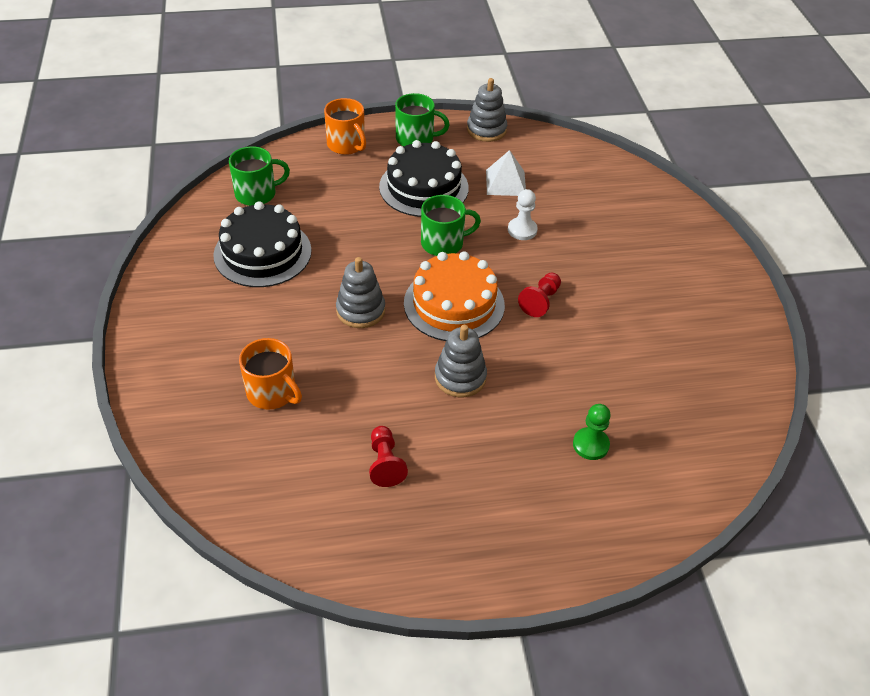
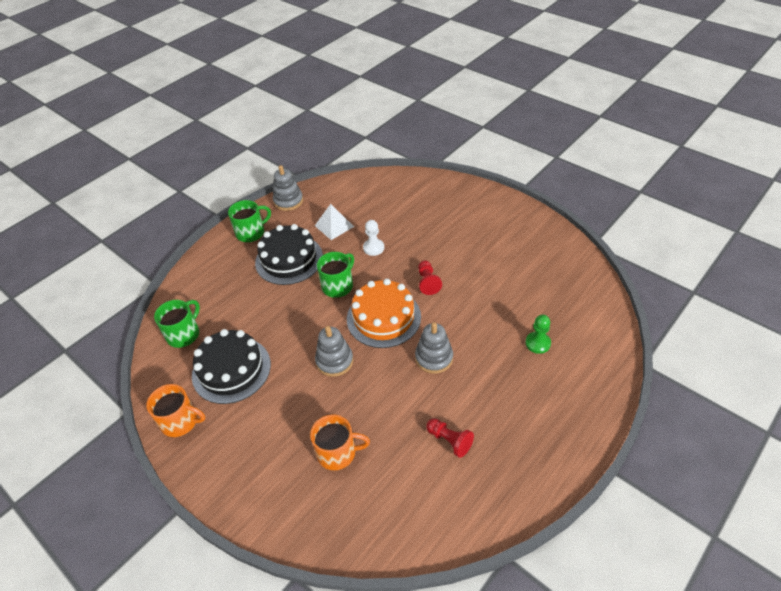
camera: 35 degrees left, 0 degrees up
(346, 145) = (210, 263): orange mug -> orange mug (180, 421)

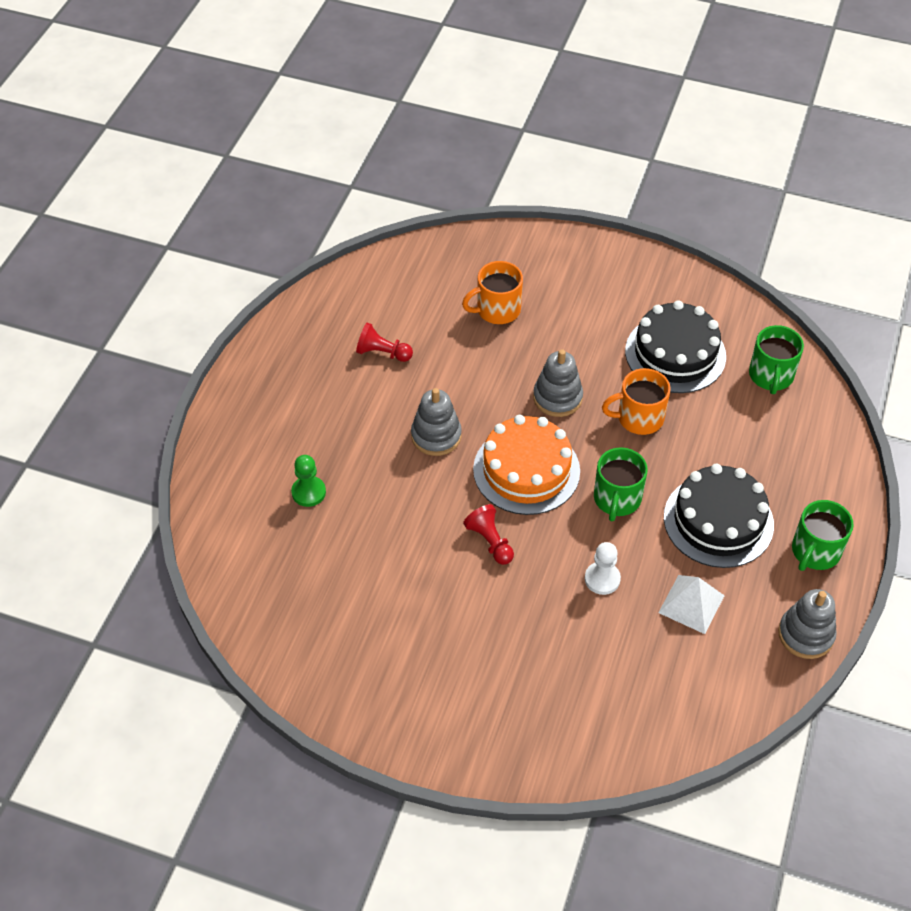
camera: 155 degrees right, 5 degrees up
(180, 421) = (686, 290): orange mug -> orange mug (639, 418)

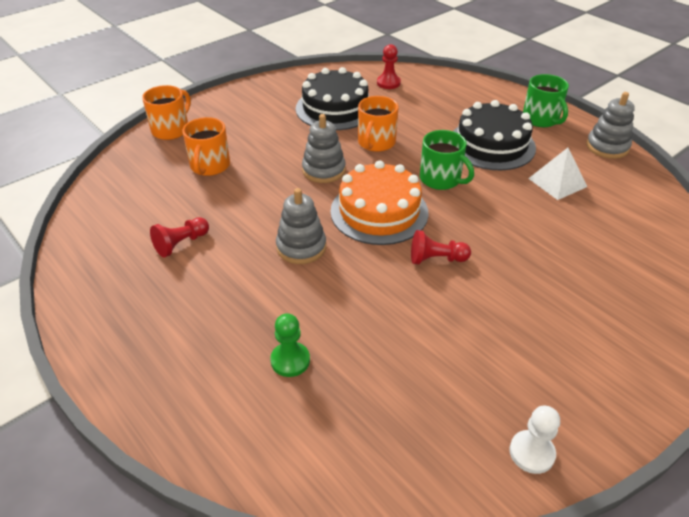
camera: 60 degrees left, 10 degrees down
(529, 248) = (171, 130): none -> orange mug
(602, 579) = (511, 214): white pawn -> white pawn (531, 453)
(771, 376) = (388, 83): green mug -> red pawn

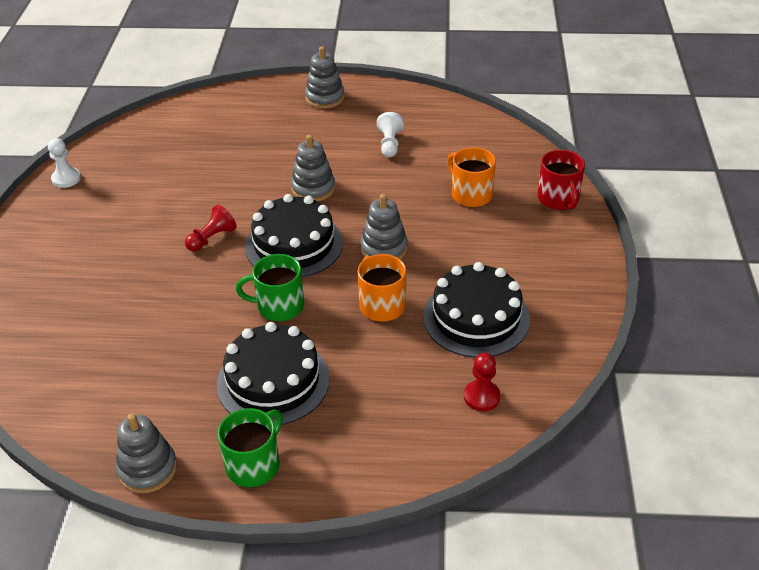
camera: 135 degrees right, 0 degrees up
(133, 346) = (325, 98): none -> grey stacking toy
(171, 130) = (558, 199): orange mug -> red mug
(181, 244) = (389, 144): red pawn -> white pawn
(290, 360) = (236, 139): green pawn -> none
(379, 212) = (294, 245): orange cake -> black cake
(541, 119) = (254, 464): green mug -> green mug turned 105 degrees clockwise
(557, 182) = (170, 376): white pyramid -> none

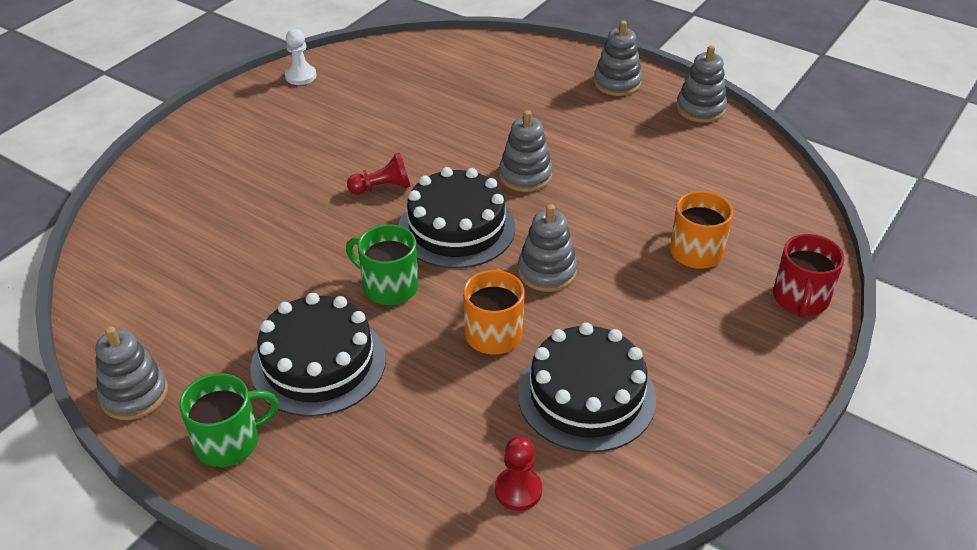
camera: 30 degrees right, 0 degrees up
(389, 144) = (647, 158): white pawn -> none
(398, 96) = (700, 109): none -> grey stacking toy

